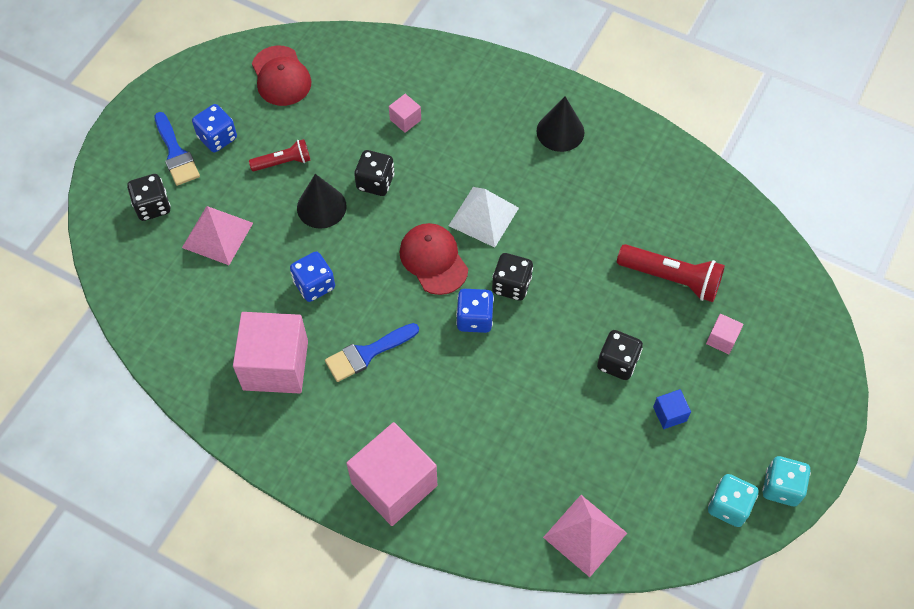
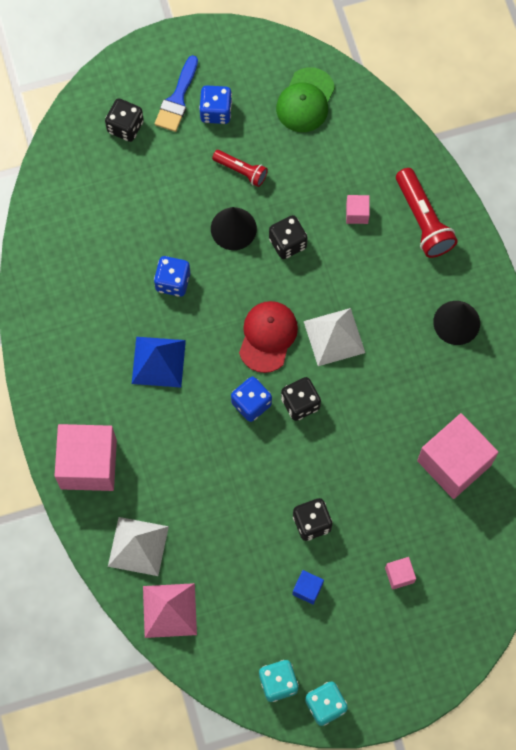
camera: 45 degrees right, 10 degrees up
(217, 235) = (146, 187): pink pyramid -> none
(275, 365) = (94, 315): pink cube -> pink cube (454, 463)
(281, 76) = (305, 100): red cap -> green cap
(367, 353) = (158, 362): blue brush -> blue pyramid
(505, 510) = (138, 546): none -> white pyramid
(671, 278) = (413, 502): red flashlight -> red flashlight (423, 220)

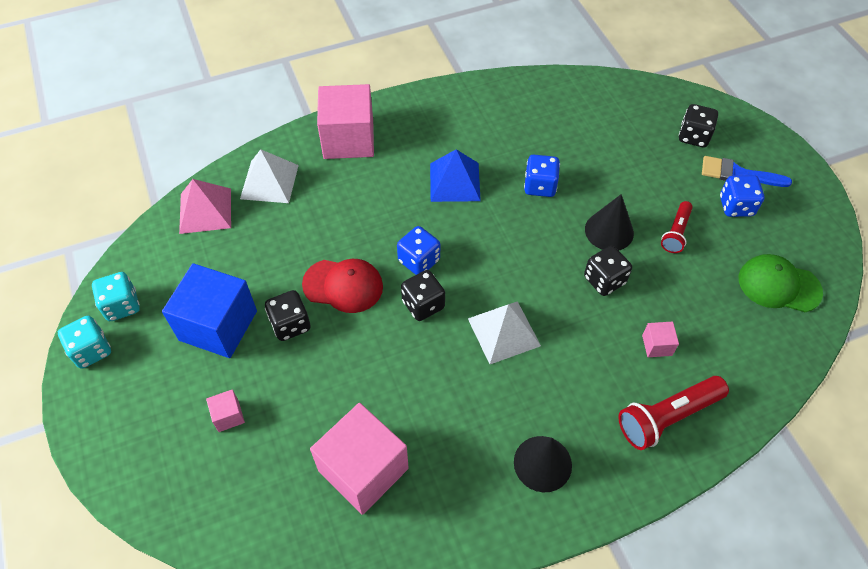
camera: 85 degrees right, 15 degrees down
(268, 336) = (494, 270): red cap -> red cap (343, 285)
(307, 589) = (218, 325): blue cube -> blue cube, size x2.33

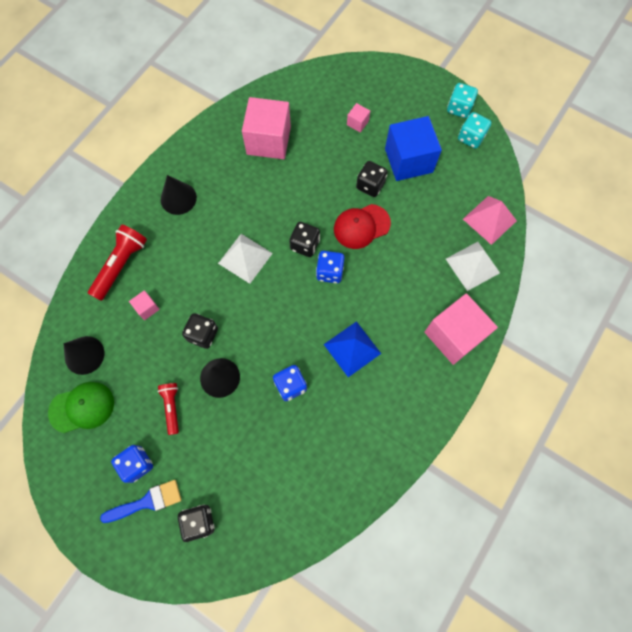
camera: 145 degrees right, 15 degrees up
(757, 337) = (84, 355): none -> black cone

